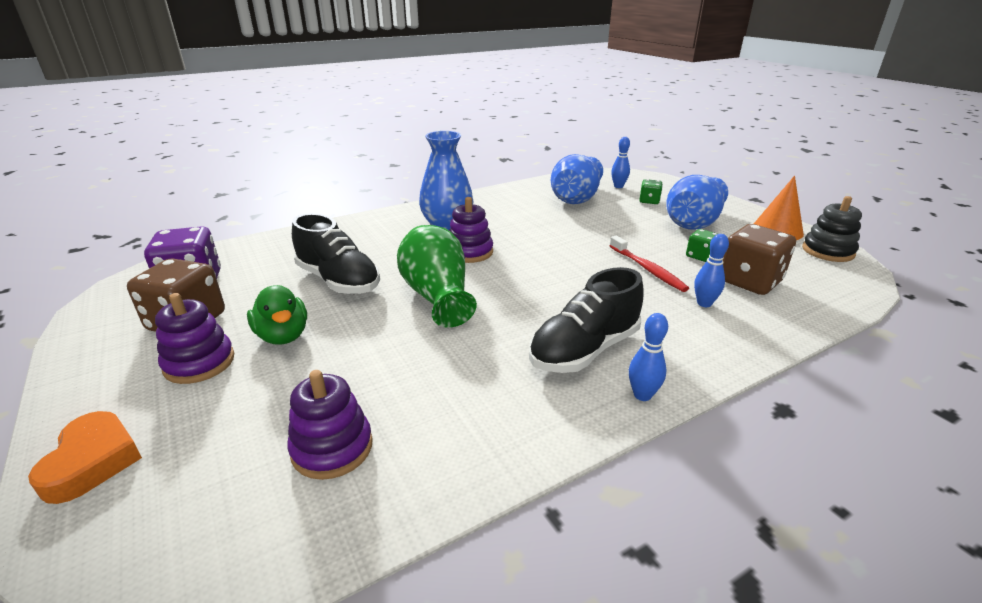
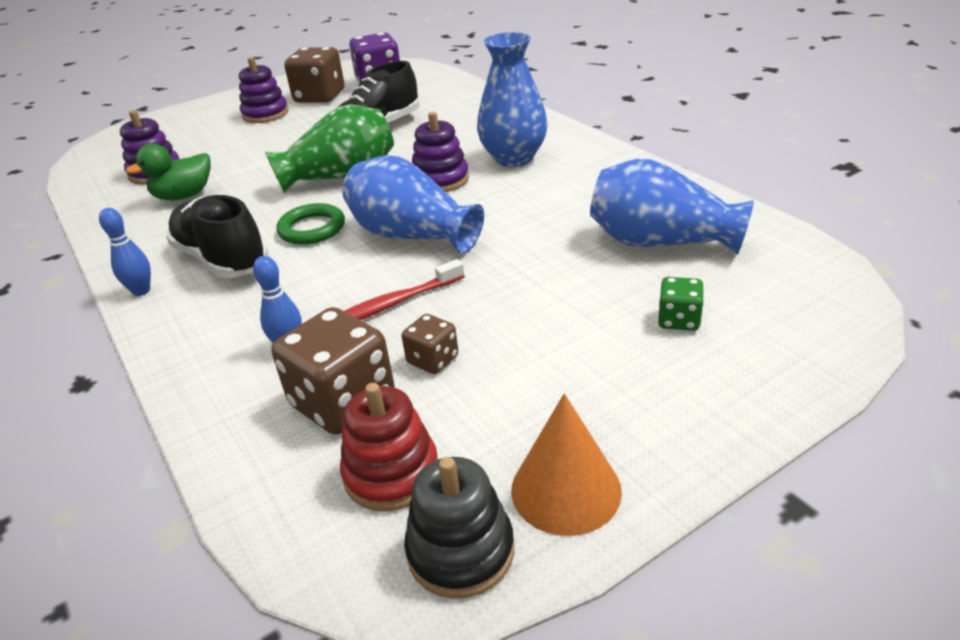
camera: 90 degrees right, 5 degrees up
(92, 461) = (182, 116): orange heart -> none
(283, 336) = (291, 130): green duck -> green duck (184, 196)
(536, 305) = (312, 229): none -> green ring
(618, 186) = (749, 285): blue bowling pin -> none
(694, 222) = (582, 369): blue vase -> blue vase (411, 235)
(700, 256) = (433, 360): green dice -> brown dice
(794, 266) = (391, 473): none -> red stacking toy

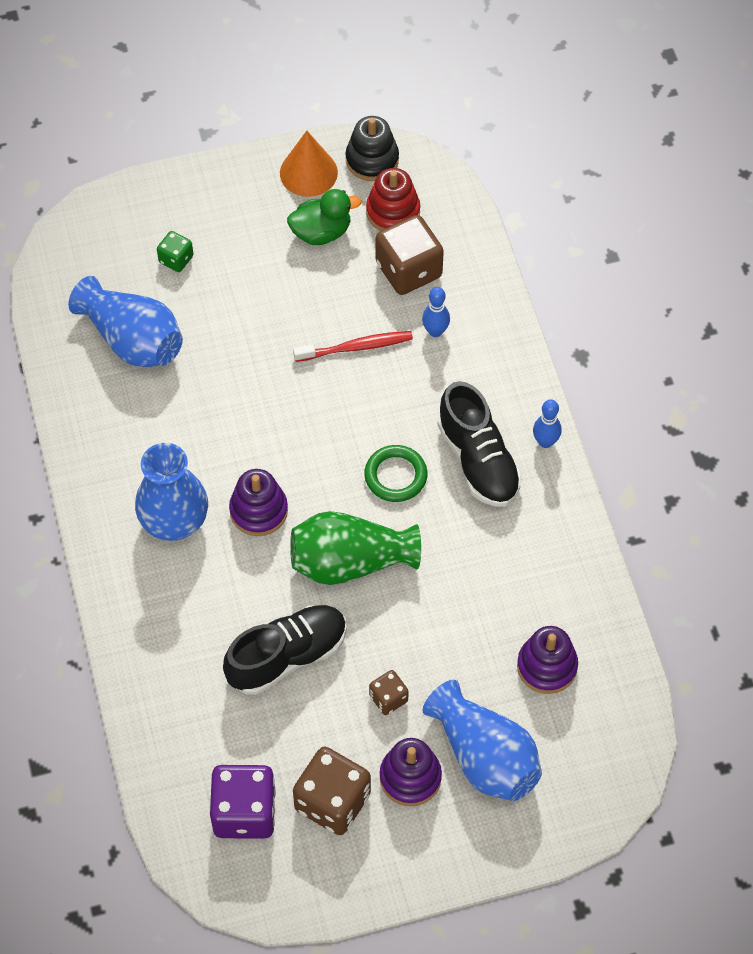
camera: 165 degrees left, 25 degrees up
(184, 196) = (513, 594): green duck -> green duck (321, 232)
(411, 235) = (314, 429): blue vase -> blue vase (484, 756)
(433, 360) = (344, 284): brown dice -> brown dice (388, 698)

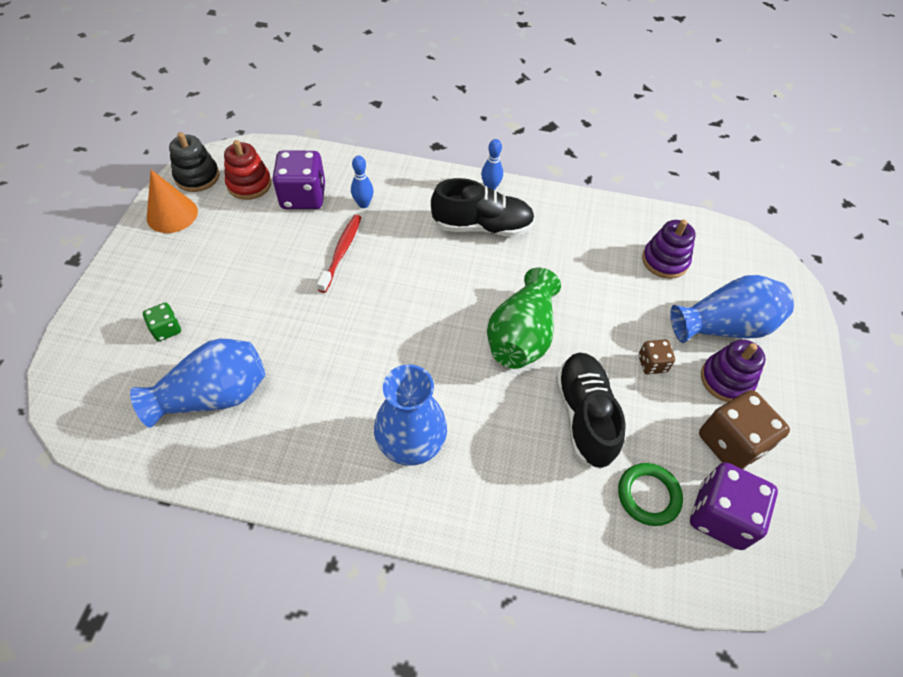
camera: 65 degrees left, 5 degrees down
(258, 510) = (440, 376): purple stacking toy -> none
(321, 232) = (228, 229): green duck -> none
(395, 476) = (465, 276): green ring -> green ring (648, 495)
(408, 270) = (303, 196): brown dice -> purple dice

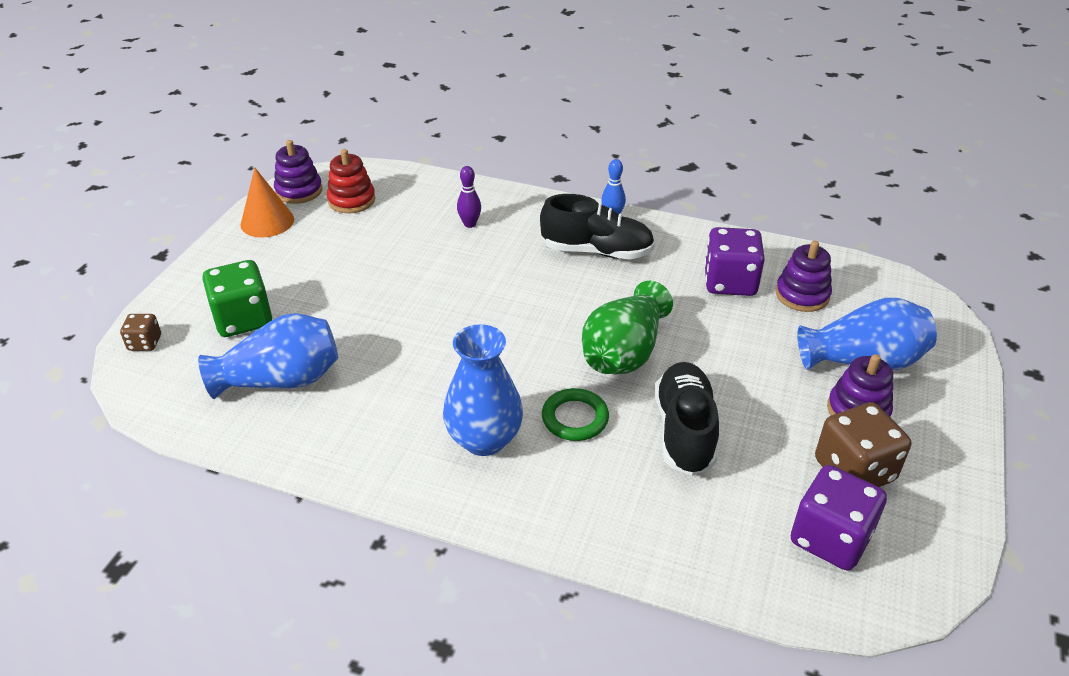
camera: 10 degrees right, 15 degrees down
(166, 329) = (243, 319): green dice -> green dice, size x1.93
(197, 177) = (299, 191): black stacking toy -> purple stacking toy
(303, 196) = (406, 214): purple dice -> purple dice (730, 282)
(341, 252) = (438, 264): red toothbrush -> none
(363, 204) = (470, 224): blue bowling pin -> purple bowling pin
(648, 495) = (747, 511): green ring -> green ring (575, 418)
(652, 364) = (771, 389): brown dice -> brown dice (145, 343)

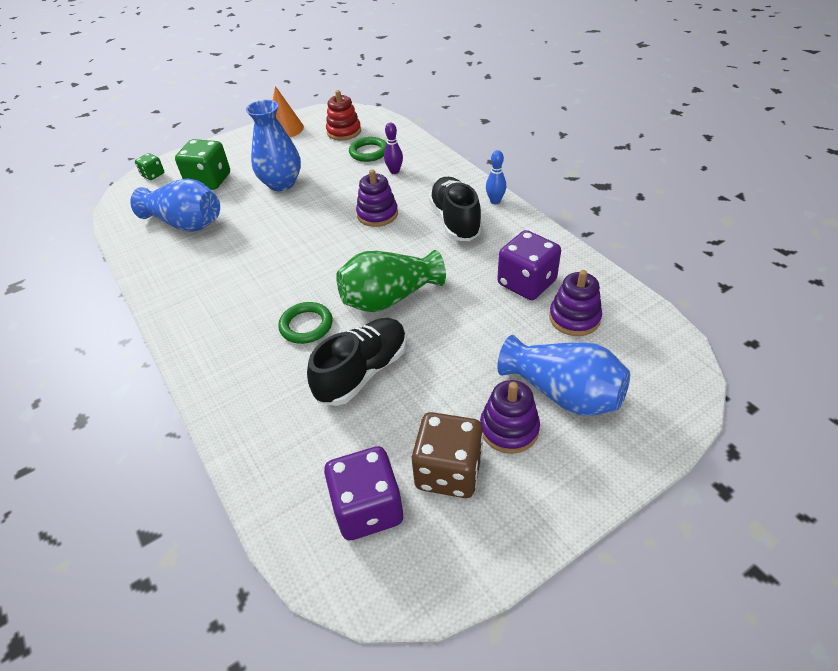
camera: 40 degrees right, 5 degrees up
(145, 343) = (153, 175): brown dice -> green dice
(299, 191) = (322, 116): purple stacking toy -> purple stacking toy (377, 214)
(413, 213) = (369, 152): none -> green ring
(484, 439) = (241, 311): blue vase -> blue vase (281, 183)
(597, 251) = (455, 221): black shoe -> black shoe turned 150 degrees counterclockwise

